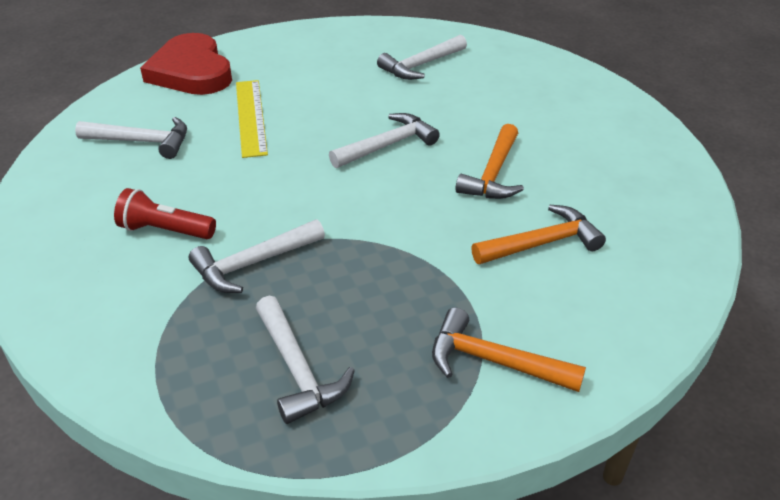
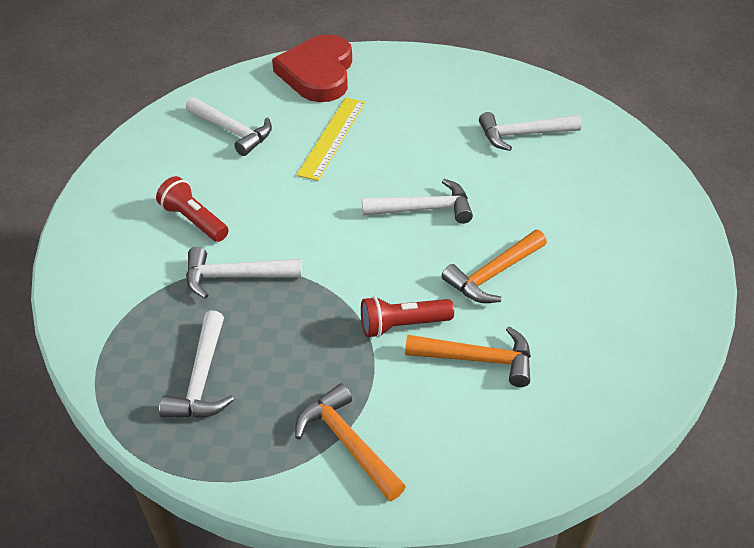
camera: 30 degrees right, 5 degrees up
(453, 242) = (402, 325): none -> red flashlight

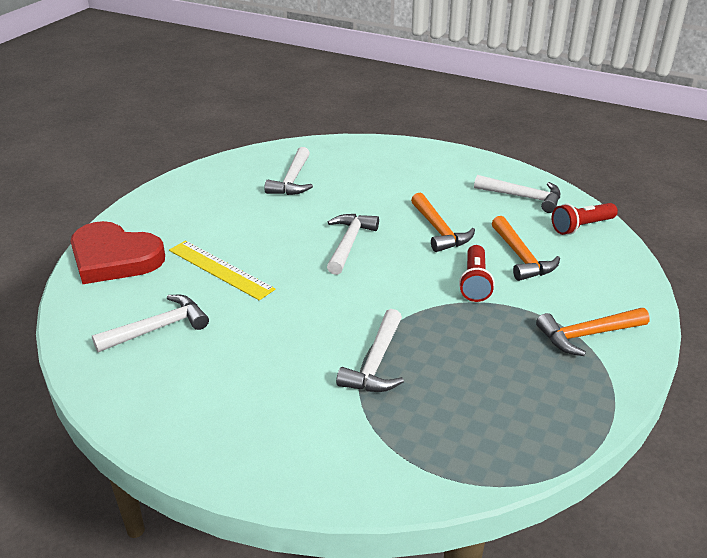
camera: 70 degrees left, 10 degrees down
(194, 221) = (280, 377): red flashlight -> red flashlight (581, 227)
(201, 379) = (498, 406): white hammer -> white hammer (523, 197)
(478, 359) = (521, 257): orange hammer -> orange hammer turned 135 degrees clockwise

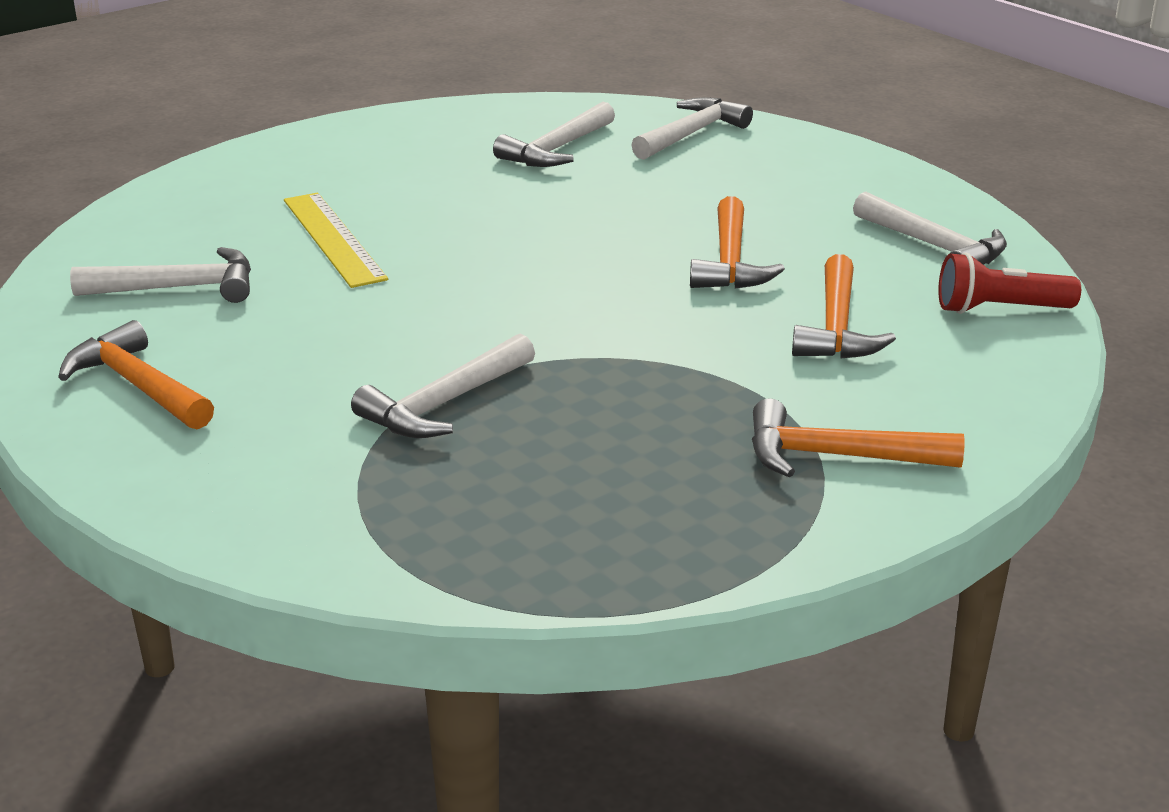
camera: 25 degrees right, 5 degrees down
(114, 258) = (201, 194): red heart -> none
(192, 405) = (137, 385): none -> orange hammer
(349, 243) = (562, 247): white hammer -> white hammer (692, 134)
(475, 283) = (715, 343): red flashlight -> none

